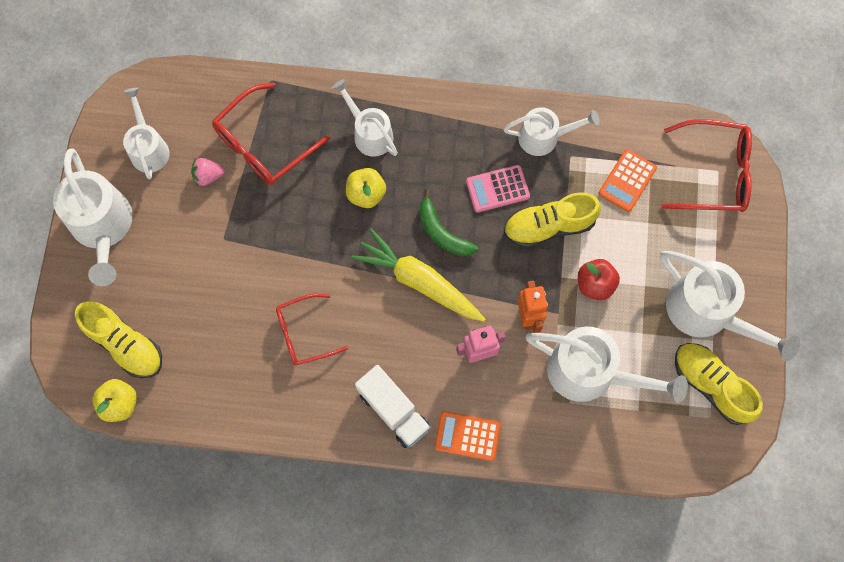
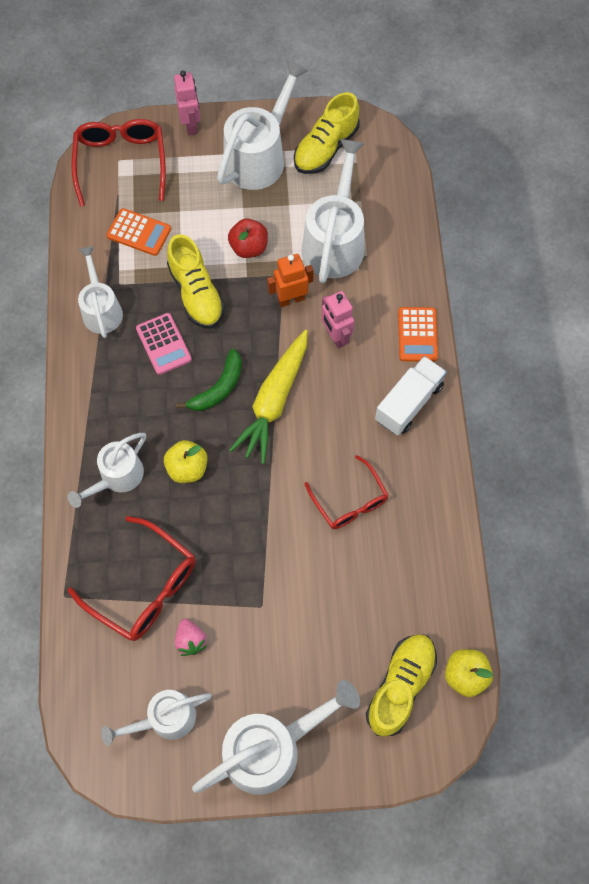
camera: 100 degrees left, 5 degrees down
(756, 248) = (191, 125): none -> pink robot

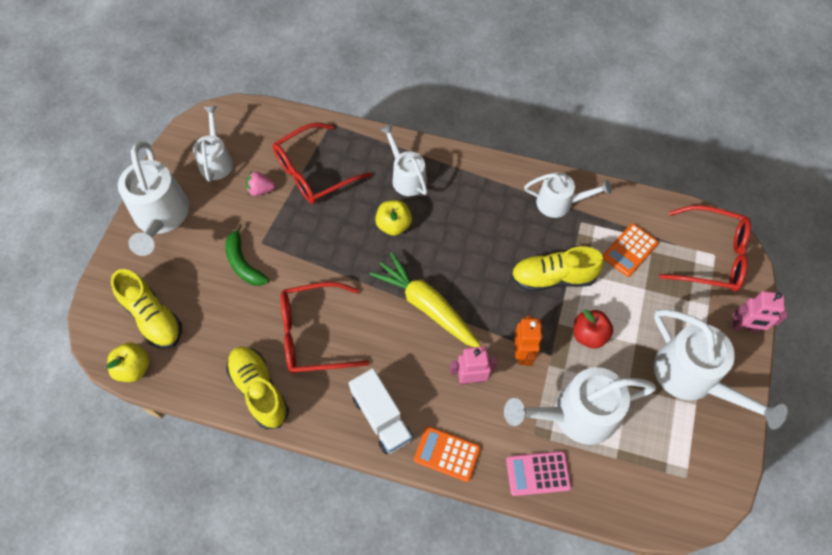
camera: 110 degrees right, 5 degrees down
(164, 344) = (511, 239): pink calculator -> pink calculator (538, 473)
(218, 388) = (455, 267): green banana -> green banana (243, 263)
(325, 148) = (690, 446): yellow shoe -> yellow shoe (259, 390)
(335, 240) = (575, 415): white watering can -> white watering can turned 135 degrees clockwise
(349, 501) = (314, 334): red glasses -> red glasses, size x1.50

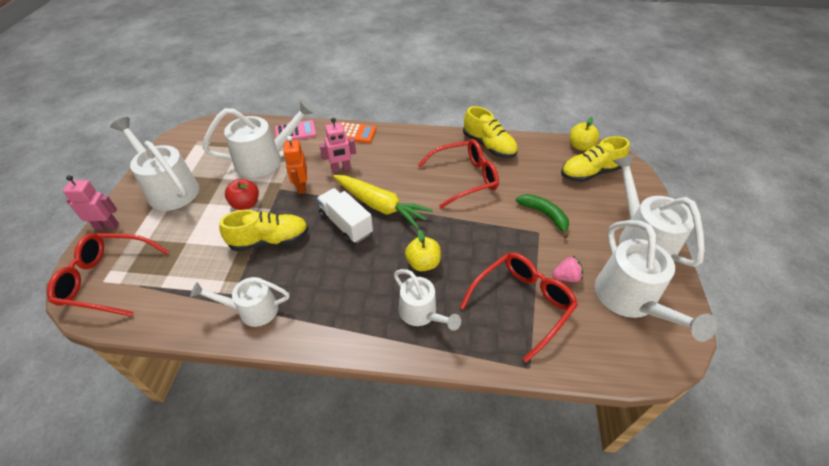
camera: 170 degrees right, 15 degrees down
(153, 317) = (589, 173): yellow shoe -> yellow shoe turned 60 degrees counterclockwise
(216, 160) = (631, 301): white watering can -> white watering can, size x1.61
(381, 417) = (401, 143): white truck -> white truck (346, 224)
(630, 250) = (189, 273): orange calculator -> none

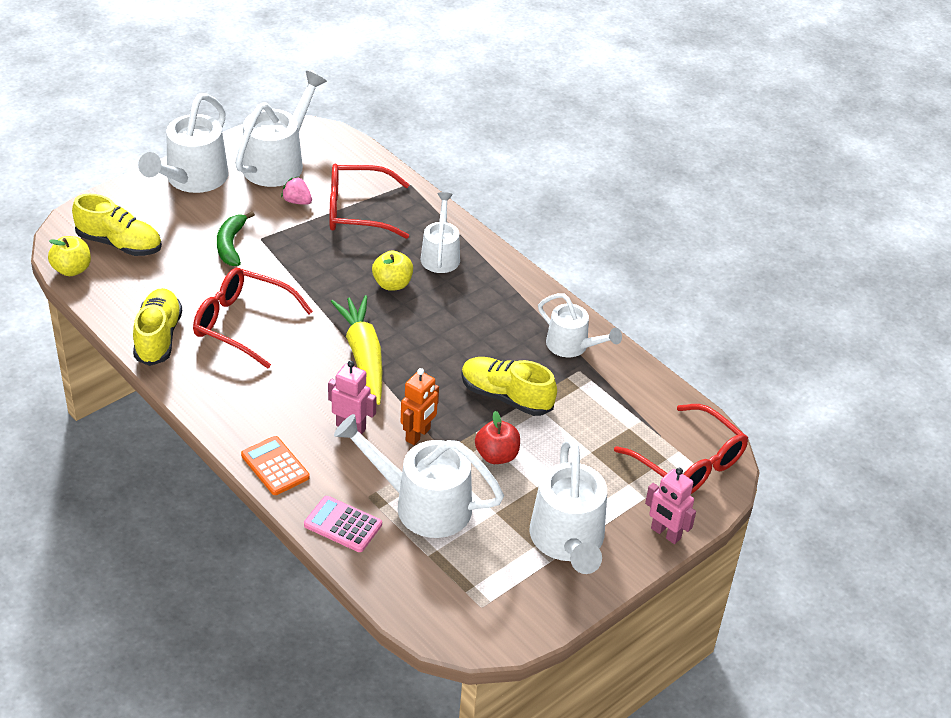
camera: 140 degrees left, 5 degrees down
(346, 224) = (418, 362): white truck -> none

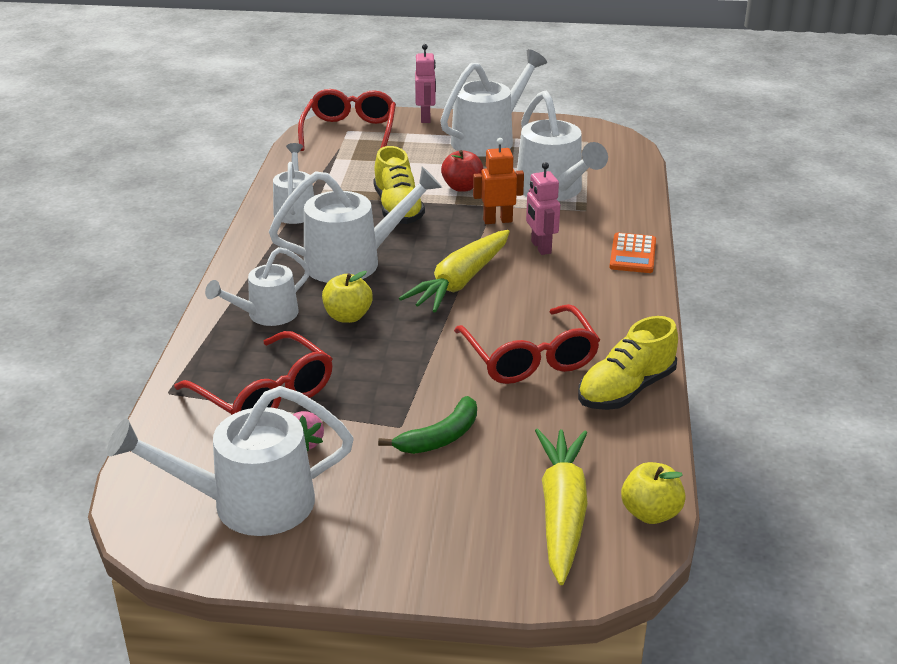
camera: 130 degrees left, 10 degrees down
(119, 244) = (561, 512): yellow shoe -> yellow carrot
(192, 180) = (377, 546): white watering can -> white watering can (354, 261)
(343, 525) = (624, 206): pink calculator -> none

